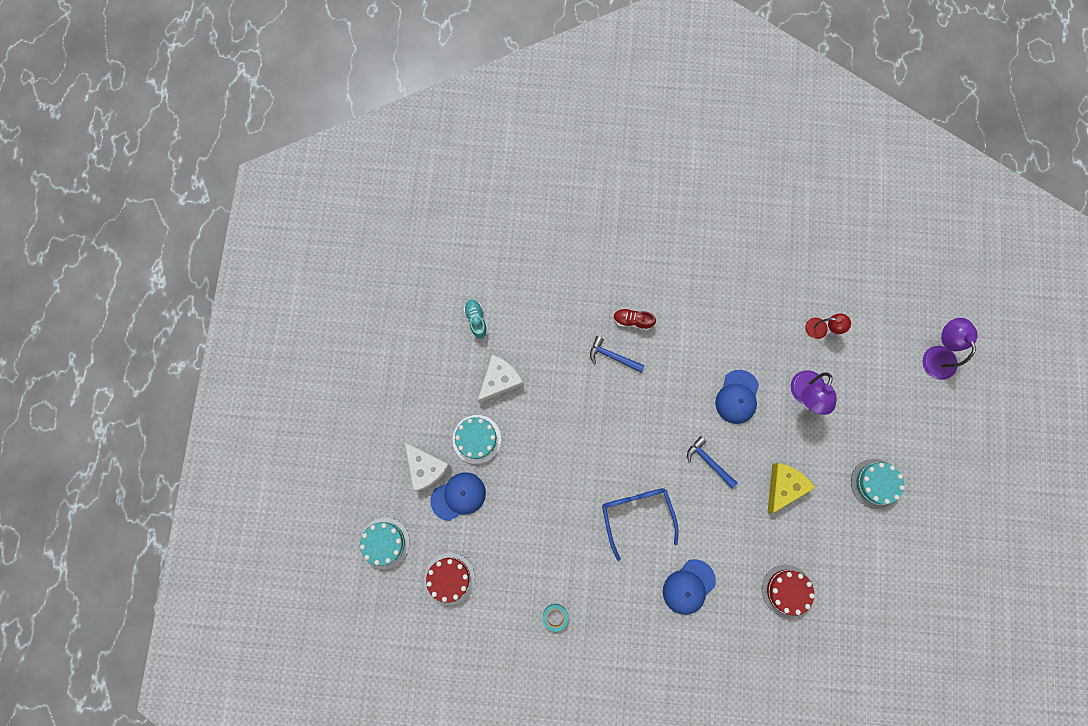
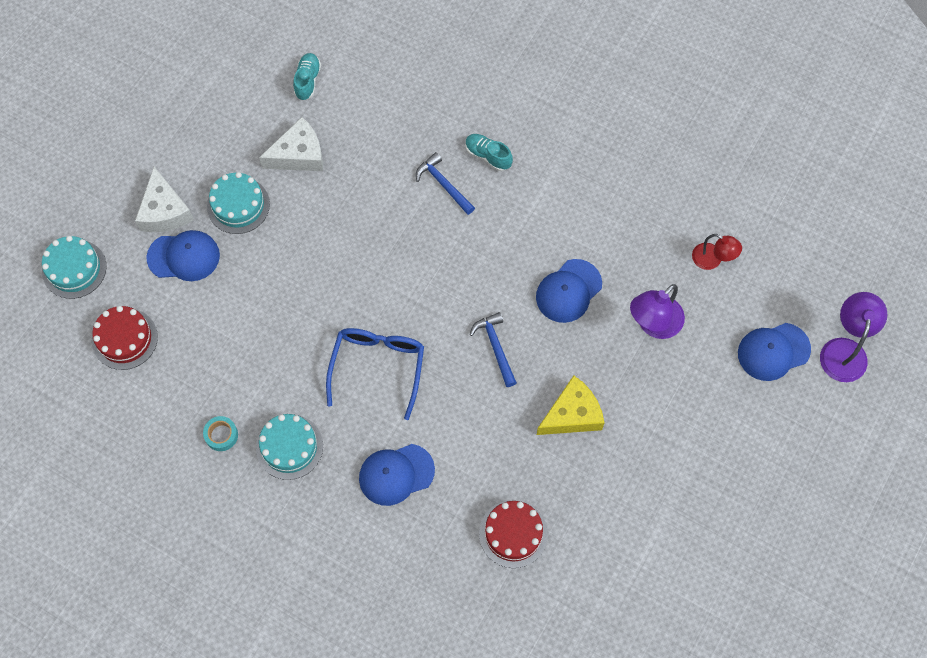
camera: 25 degrees right, 10 degrees down
(632, 321) = (488, 156): red shoe -> turquoise shoe
(875, 483) = (689, 462): turquoise cake -> turquoise cake (289, 447)
(892, 378) = (773, 351): none -> blue cap

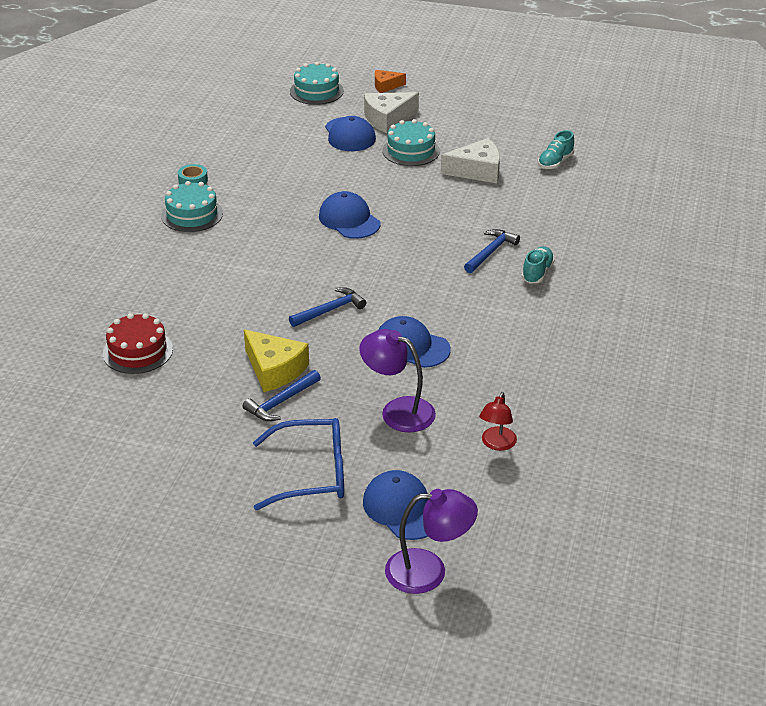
camera: 75 degrees right, 30 degrees down
(91, 194) = (386, 86): none -> orange cheese
(125, 339) = (264, 123): red cake -> none
(299, 155) = (477, 171): white cheese -> white cheese turned 60 degrees counterclockwise
(307, 81) = (555, 162): turquoise shoe -> turquoise shoe turned 135 degrees clockwise
(378, 367) = (283, 247): blue glasses -> blue glasses (311, 474)
(396, 474) = (181, 274): blue cap -> blue cap (349, 220)
(619, 418) = (281, 402): none -> blue hammer

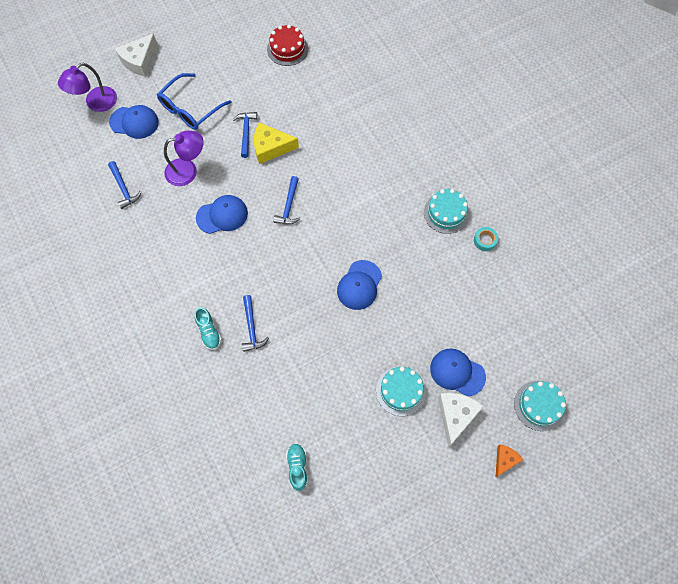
camera: 135 degrees right, 30 degrees up
(138, 351) = (345, 107): red cake -> red cake (287, 49)
(349, 220) = (359, 285): blue cap -> blue cap turned 105 degrees clockwise
(477, 171) = (337, 407): white cheese -> white cheese (139, 61)
(496, 444) = (124, 188): red lamp -> blue hammer

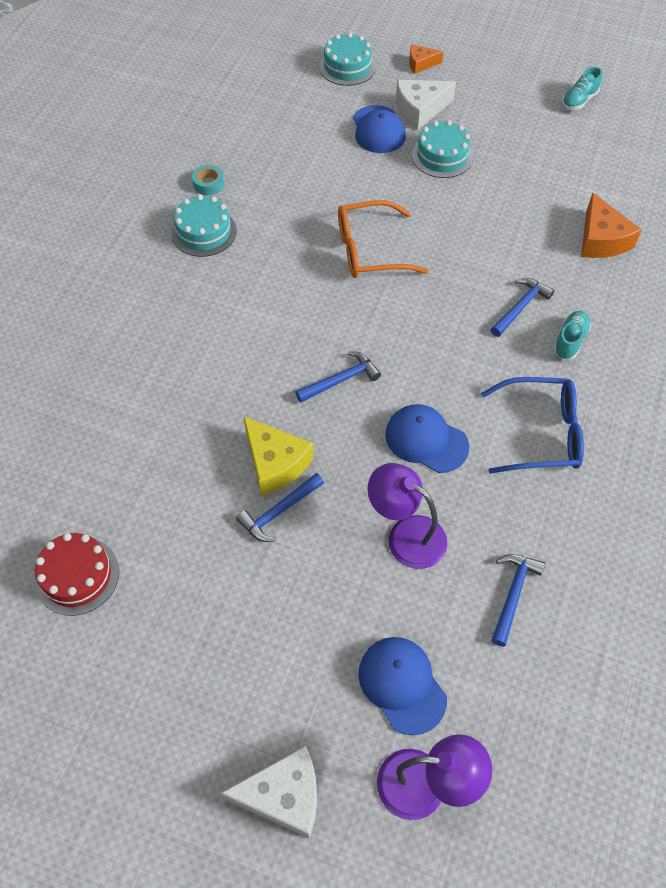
camera: 130 degrees left, 10 degrees down
(190, 108) = (305, 622): blue glasses -> blue glasses (541, 433)
(254, 420) = (601, 239): none -> orange cheese
(297, 467) = (597, 182): turquoise shoe -> turquoise shoe (579, 101)
(359, 285) = (370, 250): blue cap -> orange glasses

